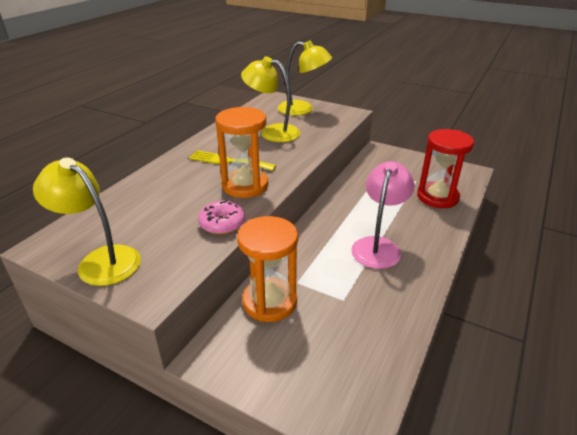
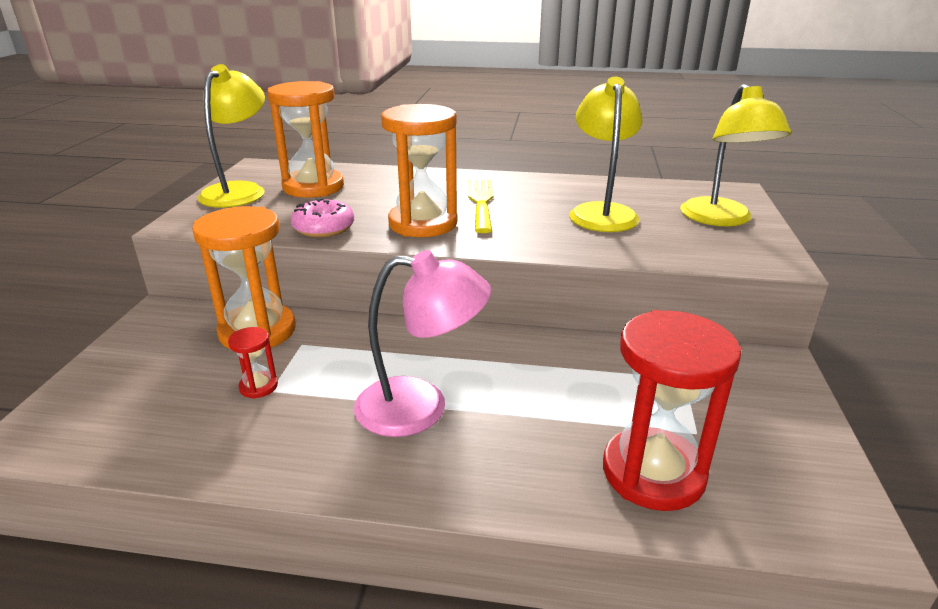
camera: 70 degrees right, 5 degrees down
(133, 220) = (313, 187): none -> orange hourglass
(337, 305) = (258, 386): none -> red hourglass

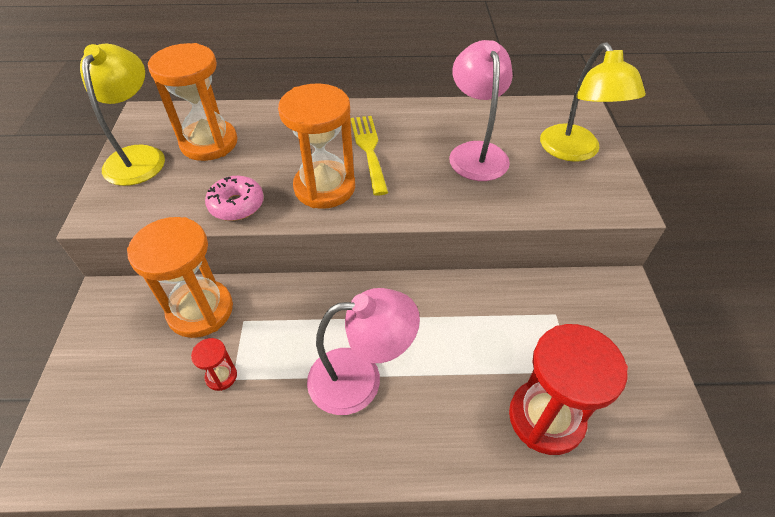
camera: 10 degrees left, 20 degrees up
(601, 212) = (475, 152): yellow lamp -> pink lamp

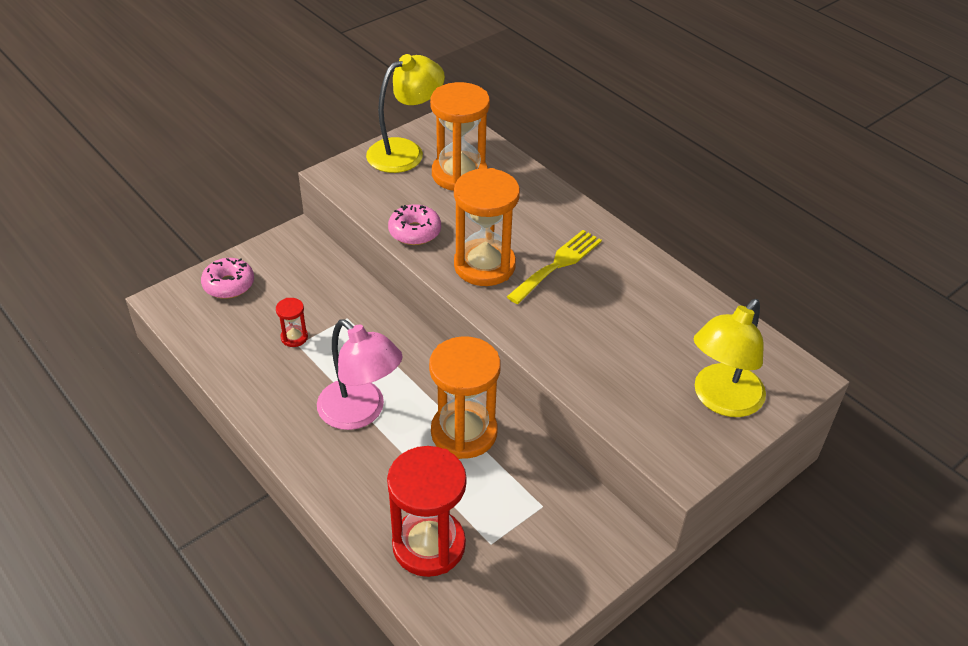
camera: 50 degrees right, 5 degrees down
(92, 391) = (229, 284): none -> pink donut
(200, 310) = (333, 290): orange hourglass -> orange hourglass (464, 432)
(475, 152) = (635, 332): pink lamp -> none

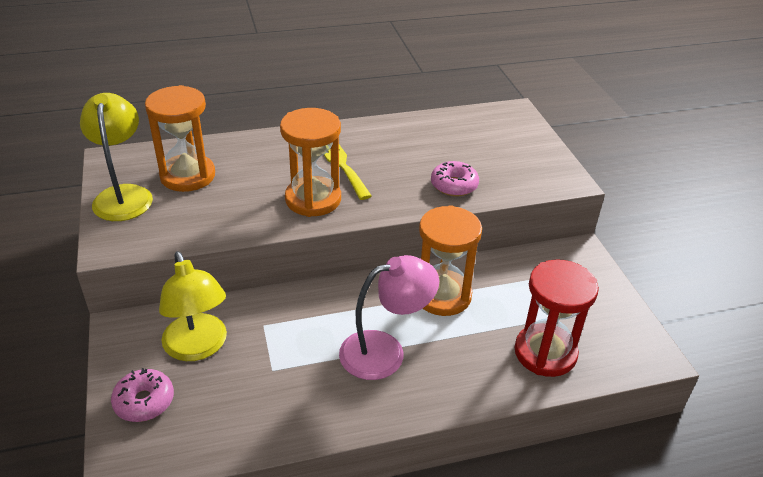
camera: 65 degrees left, 5 degrees down
(294, 337) = (261, 370): red hourglass -> none
(415, 232) = (238, 223): pink donut -> pink donut (454, 185)
(721, 400) = (519, 146): yellow lamp -> yellow lamp (198, 347)

